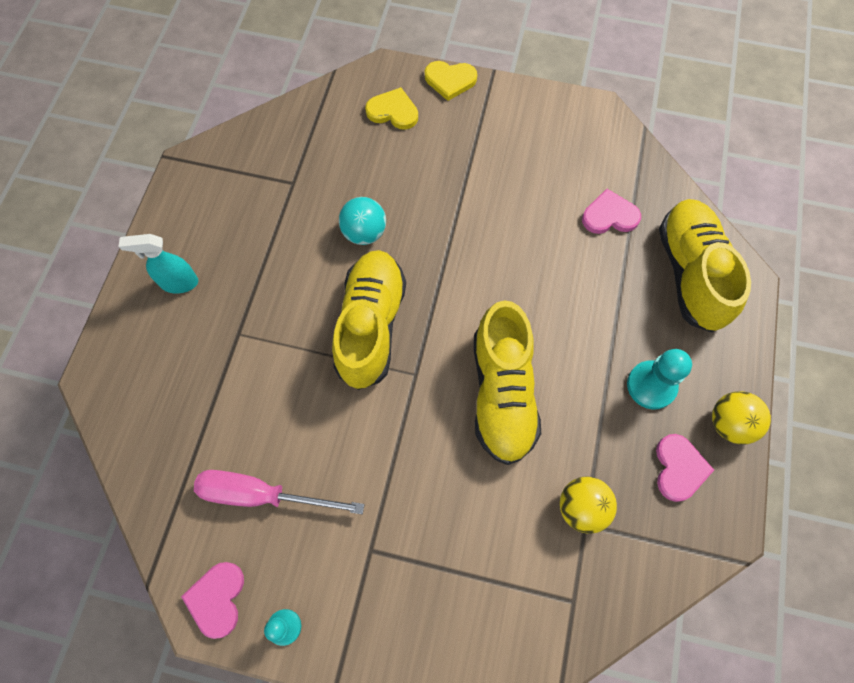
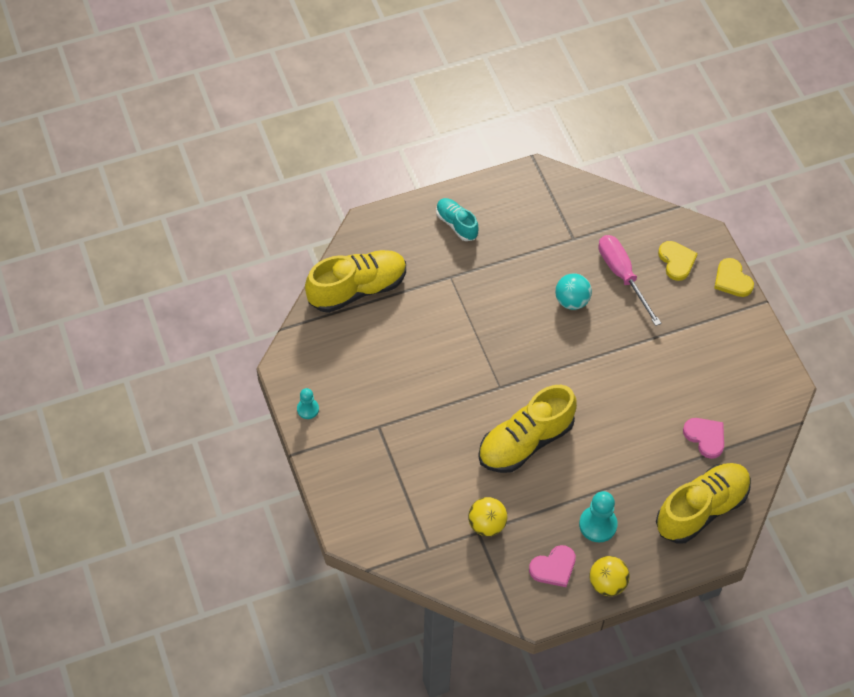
camera: 55 degrees right, 10 degrees down
(179, 283) = (456, 224): turquoise spray bottle -> turquoise shoe
(217, 599) = (298, 367): pink heart -> none
(262, 494) = (367, 352): pink screwdriver -> pink screwdriver (622, 276)
(371, 326) = (512, 344): yellow shoe -> yellow shoe (357, 289)

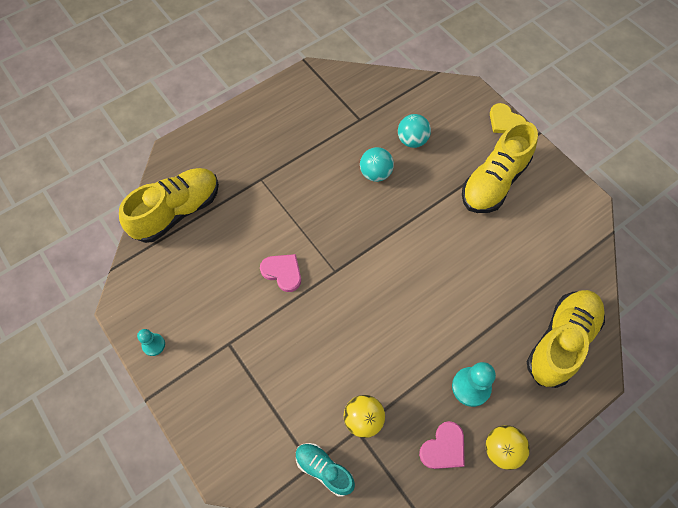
camera: 15 degrees left, 5 degrees up
(456, 224) = (254, 131): turquoise shoe -> turquoise shoe (324, 470)
(525, 442) = (375, 319): yellow shoe -> yellow shoe (494, 182)
(622, 276) = (412, 141): pink screwdriver -> turquoise ball
(676, 261) = (453, 117): yellow heart -> none
(705, 437) = (537, 269): pink heart -> pink heart (282, 272)

